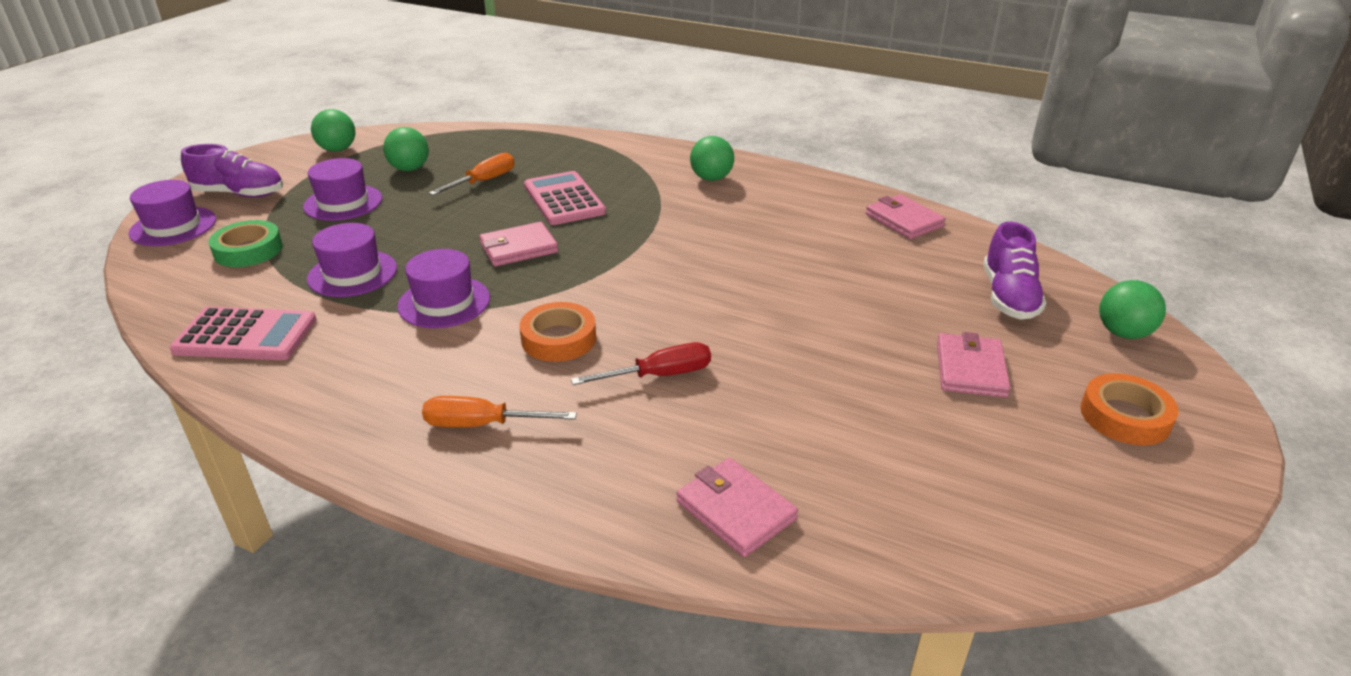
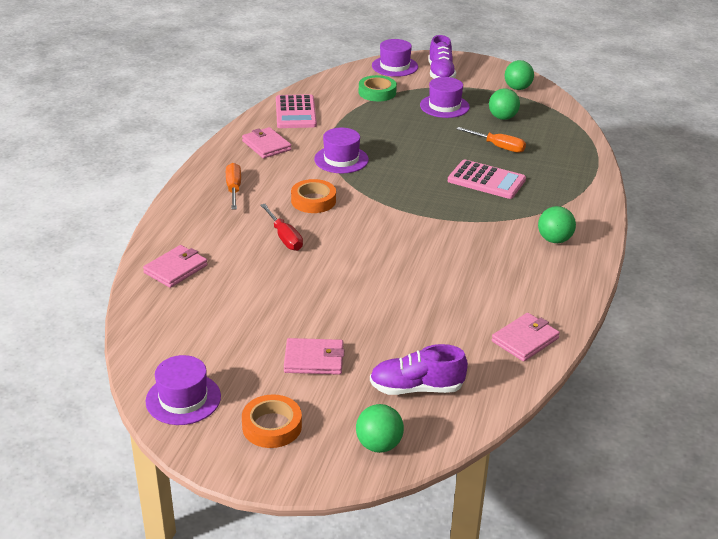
camera: 80 degrees right, 0 degrees up
(352, 273) = (363, 127): purple hat -> purple hat (183, 399)
(519, 248) = (411, 173): pink wallet -> pink wallet (266, 145)
(564, 199) = (486, 180): pink calculator -> pink calculator turned 60 degrees clockwise

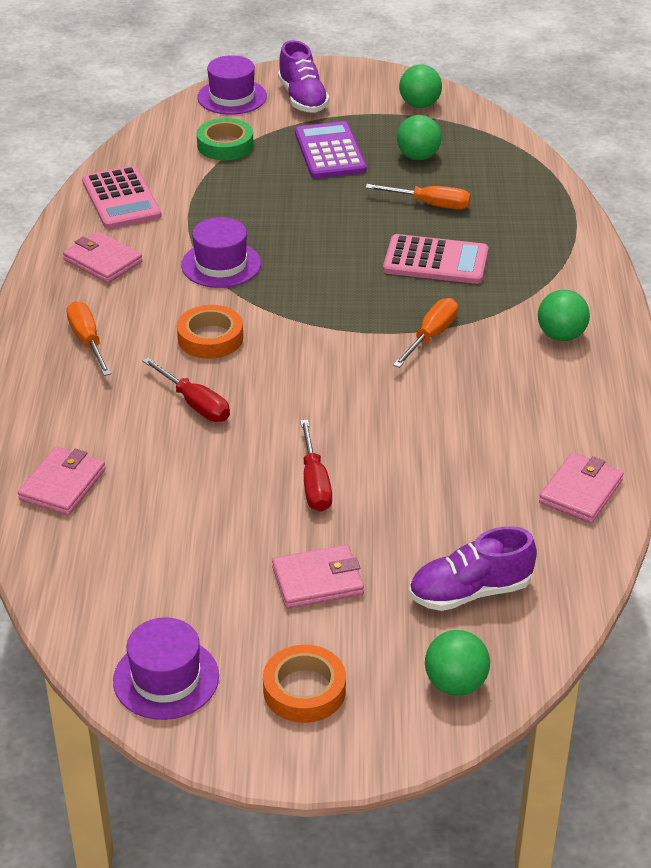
camera: 15 degrees left, 5 degrees up
(340, 299) = (314, 483): none -> red screwdriver
(444, 106) = (330, 151): purple hat -> purple calculator
(462, 224) = (431, 336): none -> orange screwdriver

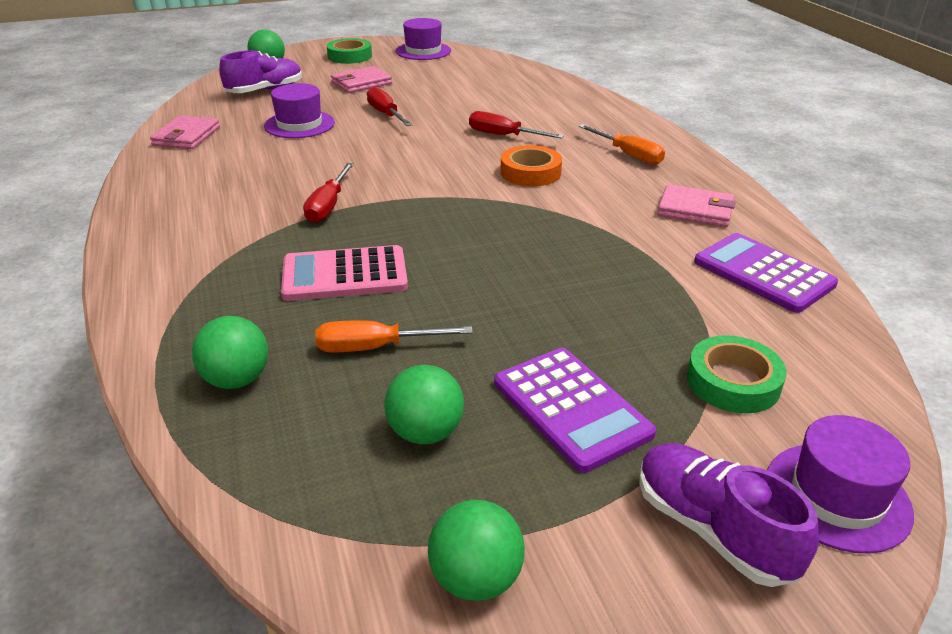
camera: 160 degrees right, 5 degrees down
(62, 485) = (551, 92): pink wallet -> none
(121, 199) = (763, 273): pink calculator -> purple calculator
(221, 264) = (578, 228): purple hat -> purple hat (299, 124)
(304, 690) = (350, 56): orange tape -> green tape
(431, 336) = (328, 206): orange screwdriver -> red screwdriver
(561, 335) = (192, 228): green ball -> green ball (237, 380)

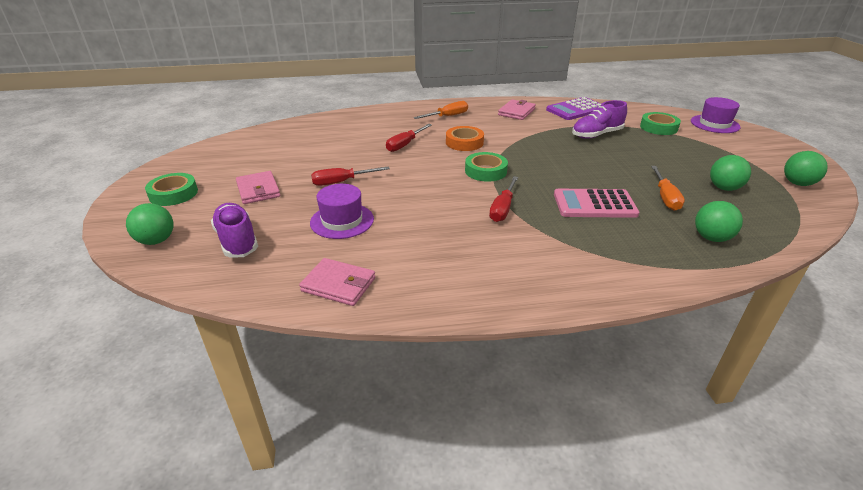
camera: 80 degrees left, 0 degrees up
(328, 206) = (503, 209): red screwdriver -> red screwdriver turned 90 degrees clockwise
(345, 275) = (594, 204): pink calculator -> pink calculator turned 90 degrees clockwise
(423, 51) = (197, 159): purple hat -> none
(437, 191) = (485, 171): none -> green tape
(571, 408) = (690, 157): purple calculator -> none
(712, 529) = (743, 143): purple shoe -> purple shoe (596, 135)

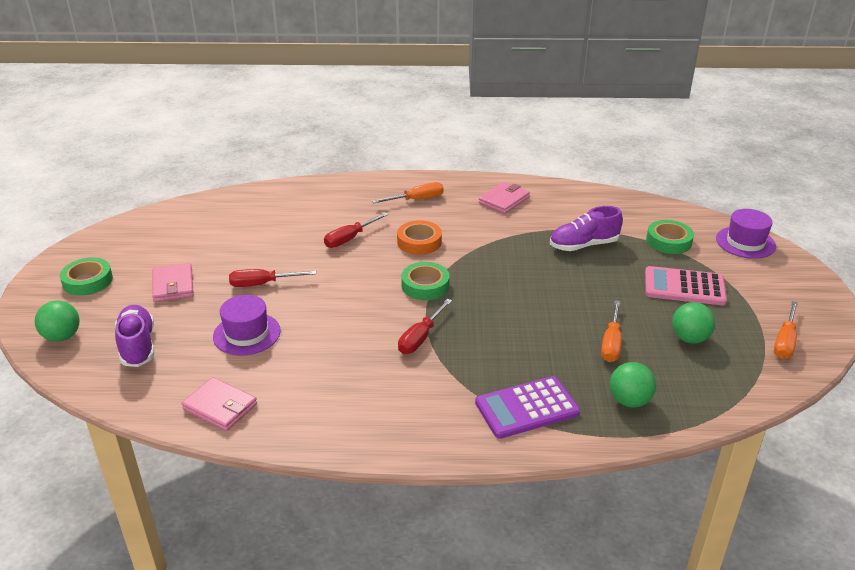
camera: 10 degrees right, 0 degrees up
(576, 109) = (580, 203): purple calculator -> purple calculator (527, 408)
(594, 204) = (524, 343): pink calculator -> pink calculator (684, 287)
(797, 183) = (785, 342): green ball -> orange screwdriver

